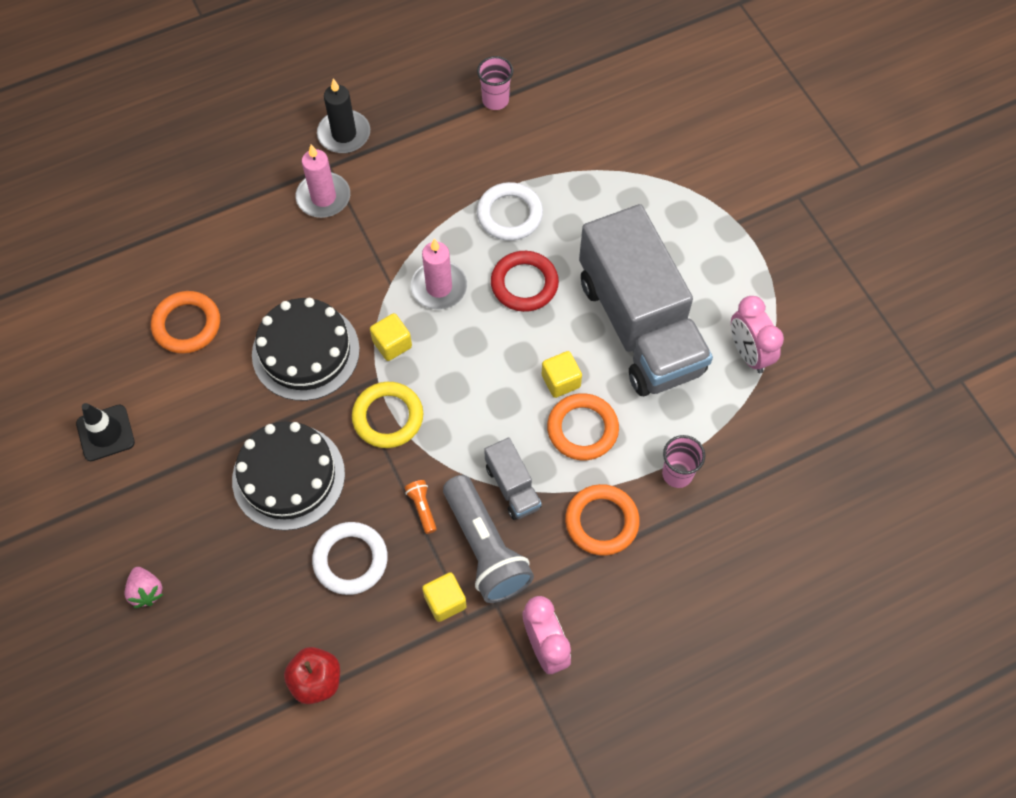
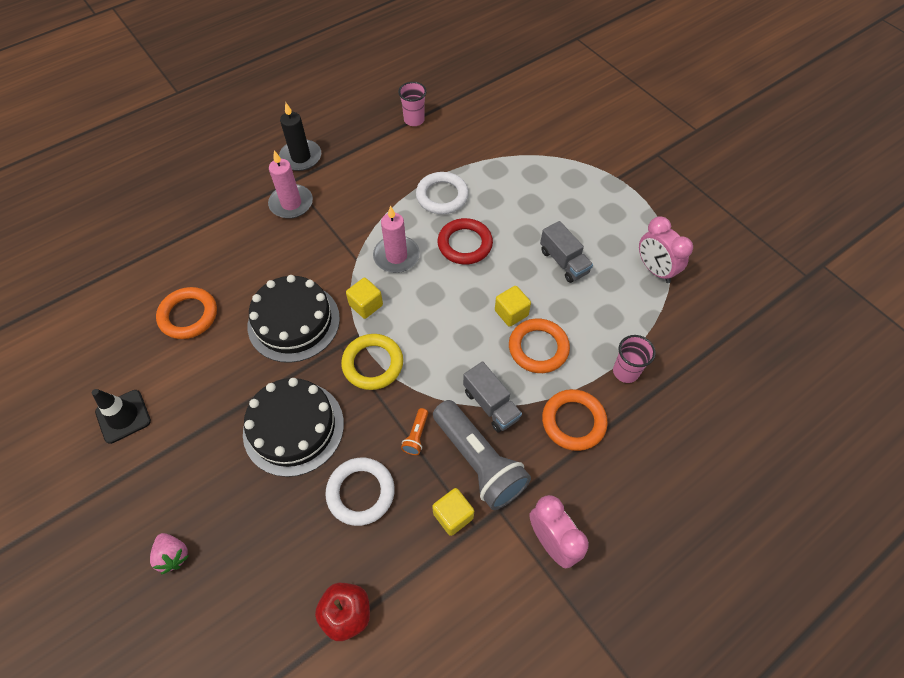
camera: 10 degrees left, 5 degrees down
(422, 508) = (416, 435): orange flashlight -> orange flashlight turned 135 degrees counterclockwise
(639, 325) = (563, 261): grey truck -> grey truck, size x0.41

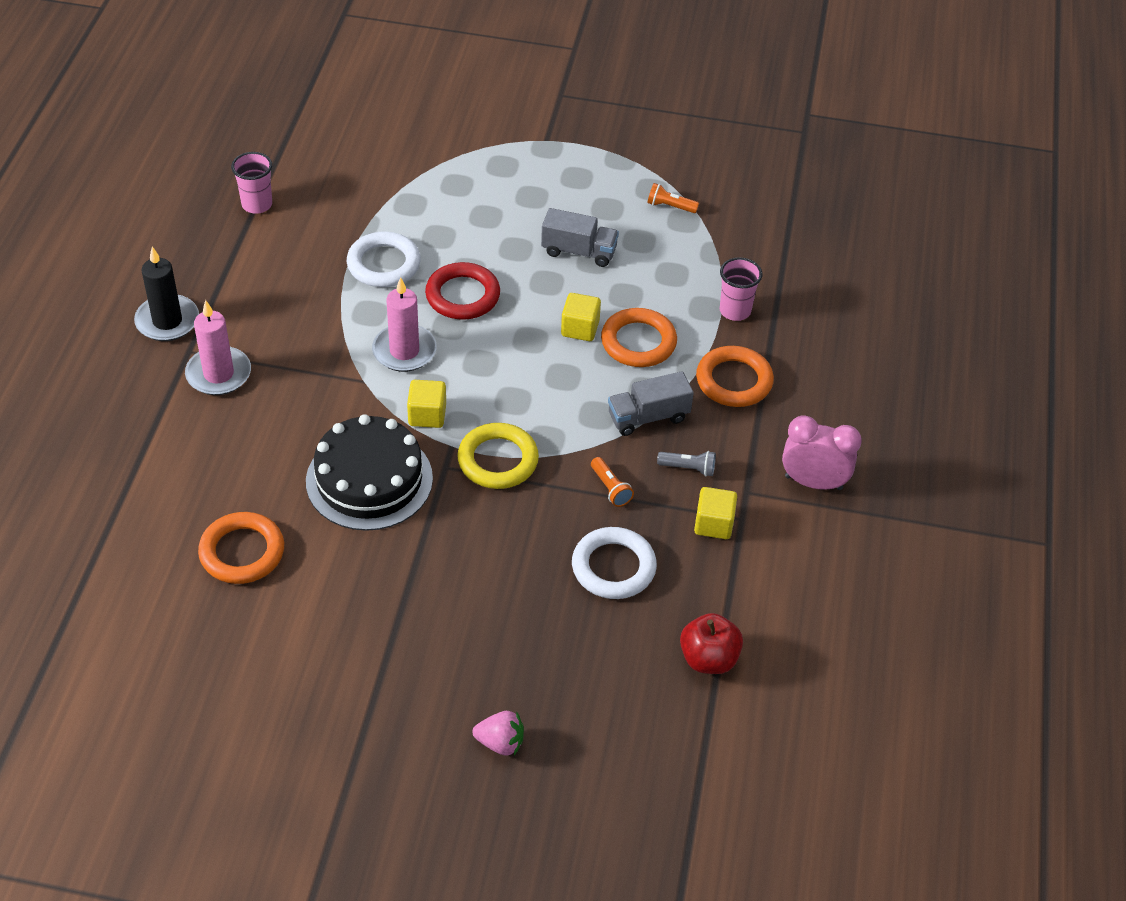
camera: 45 degrees left, 10 degrees down
(123, 416) = (293, 684): black traffic cone -> none
(293, 428) = (486, 565): black cake -> none
(478, 461) = (688, 468): grey flashlight -> grey flashlight, size x0.41
(491, 404) = (648, 417): grey truck -> grey truck turned 150 degrees clockwise
(655, 270) = (670, 206): pink clock -> orange flashlight

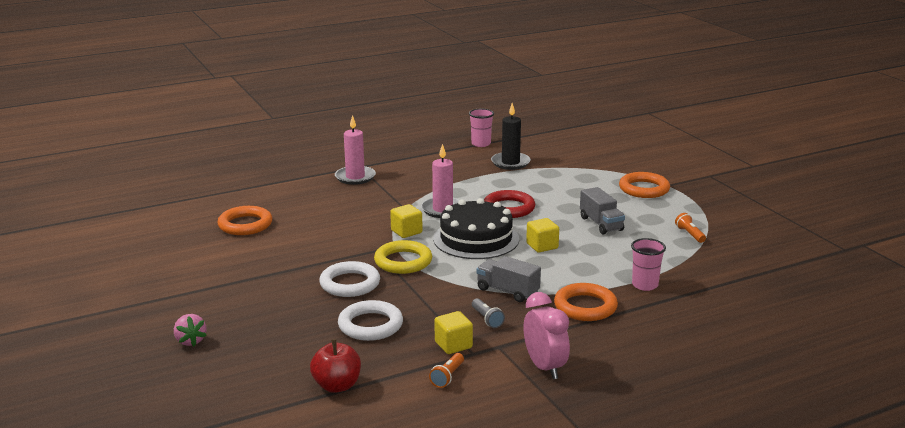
camera: 55 degrees right, 25 degrees down
(167, 321) = (371, 155): black candle -> black candle (510, 163)
(369, 479) = (338, 235): black cake -> black cake (476, 239)
(383, 264) = (495, 183): white ring -> white ring (350, 284)
(610, 488) = (432, 301): orange flashlight -> orange flashlight (447, 377)
(638, 342) = (562, 266): orange ring -> orange ring (644, 189)

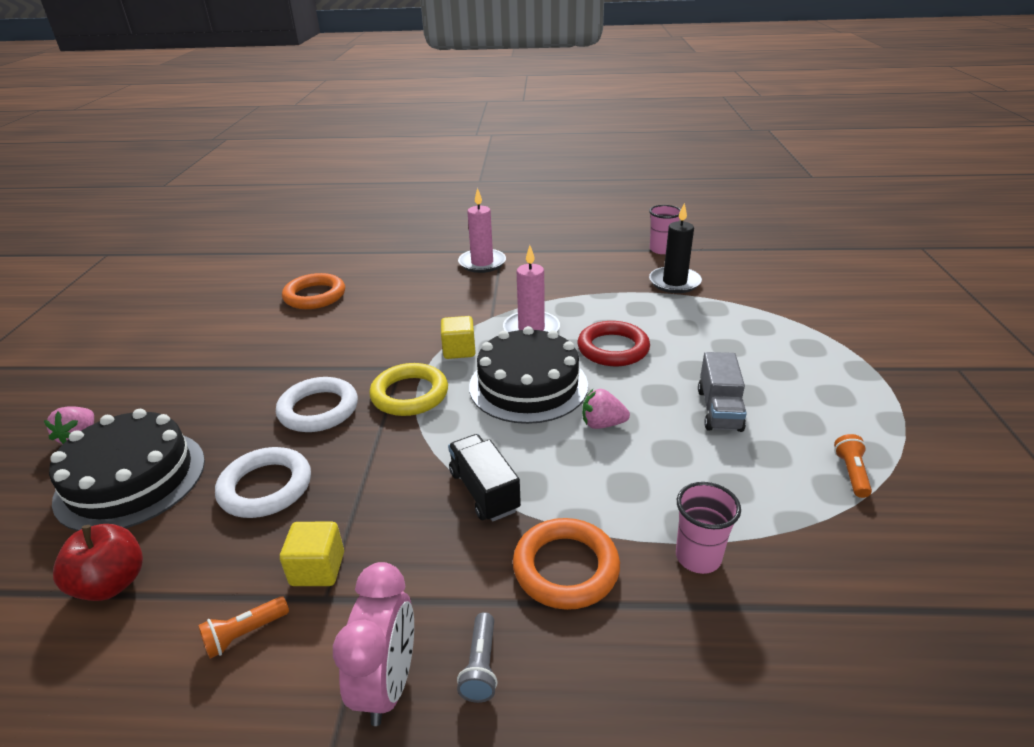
camera: 30 degrees right, 10 degrees up
(269, 347) = (131, 479): none -> black cake
(487, 319) = (408, 535): grey flashlight -> grey flashlight (481, 666)
(507, 291) = (484, 491): grey truck -> black truck
(542, 246) = (602, 424): yellow cube -> pink strawberry
(644, 189) = (831, 366): orange ring -> none

